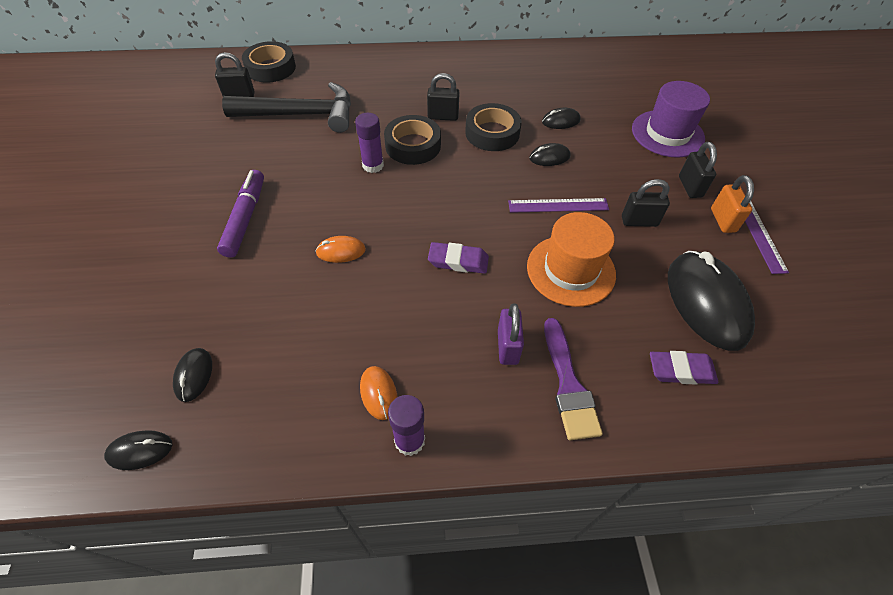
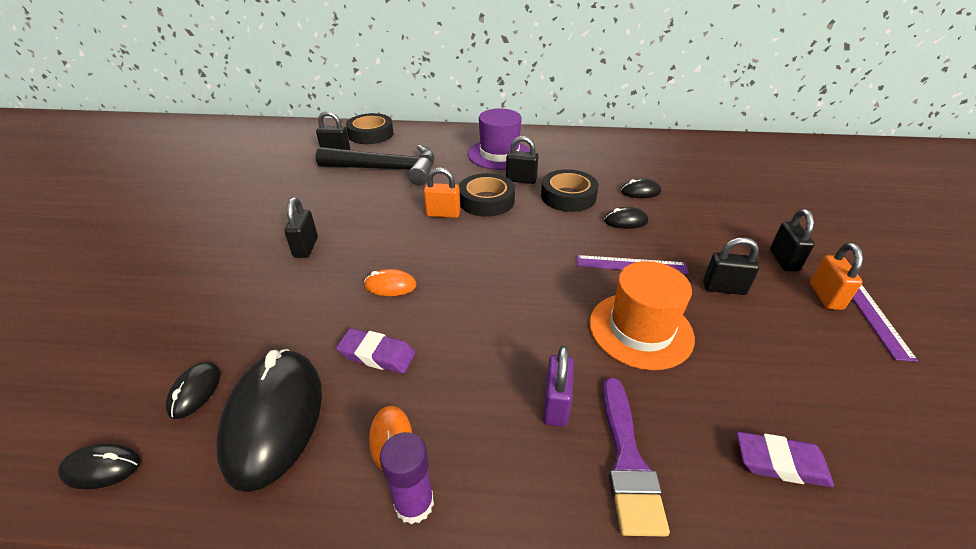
camera: 10 degrees right, 15 degrees down
(245, 218) = (306, 247): purple marker -> black padlock
(373, 165) = (443, 214): purple glue stick -> orange padlock
(458, 261) = (513, 307): purple eraser -> purple eraser (377, 355)
(667, 133) = (756, 210): purple hat -> purple hat (499, 154)
(706, 302) = (810, 383): black mouse -> black mouse (274, 418)

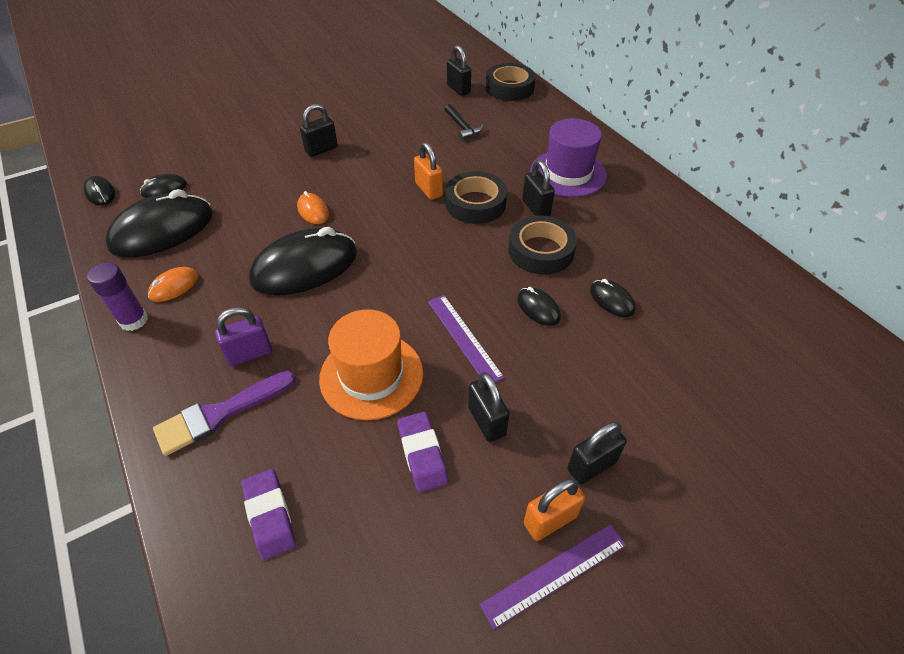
camera: 55 degrees right, 10 degrees up
(377, 355) = (240, 242): purple eraser -> purple eraser (422, 454)
(387, 169) = (462, 127): black hammer -> black hammer, size x0.45
(466, 320) = (305, 267): none -> black mouse

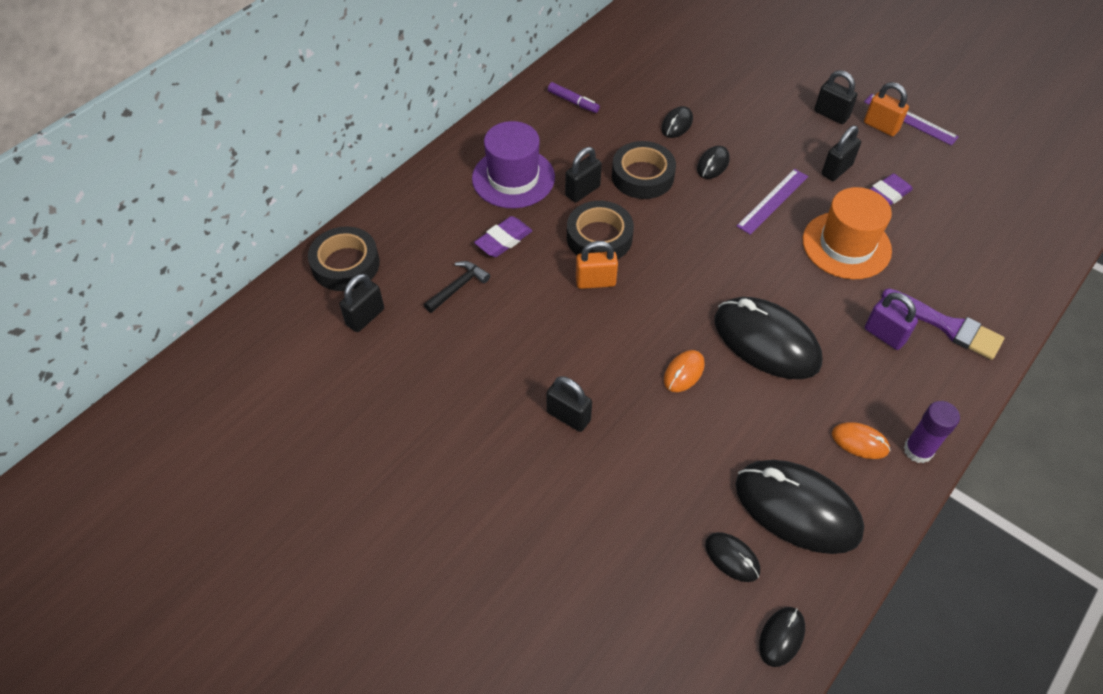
camera: 110 degrees left, 5 degrees up
(270, 516) = (986, 258): purple eraser -> purple eraser (503, 240)
(429, 190) = (595, 282): orange padlock -> orange padlock turned 45 degrees clockwise
(666, 232) = (573, 102): none -> purple marker

